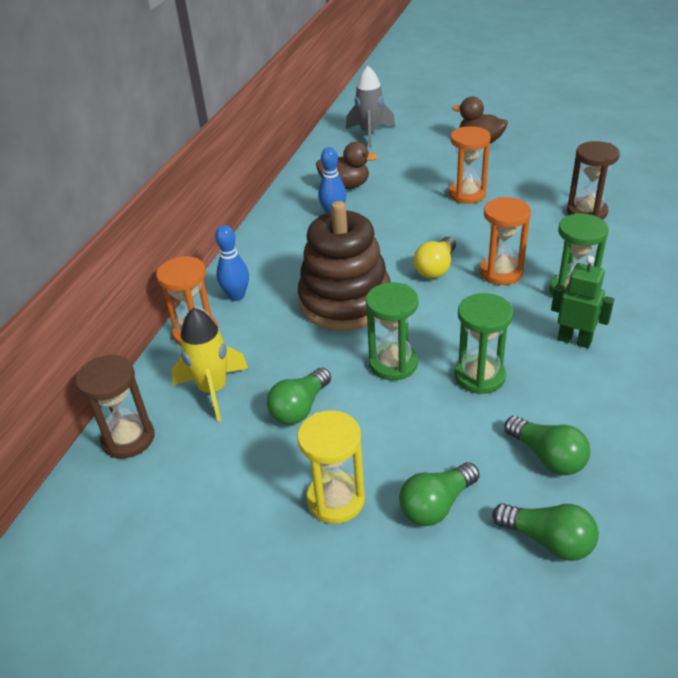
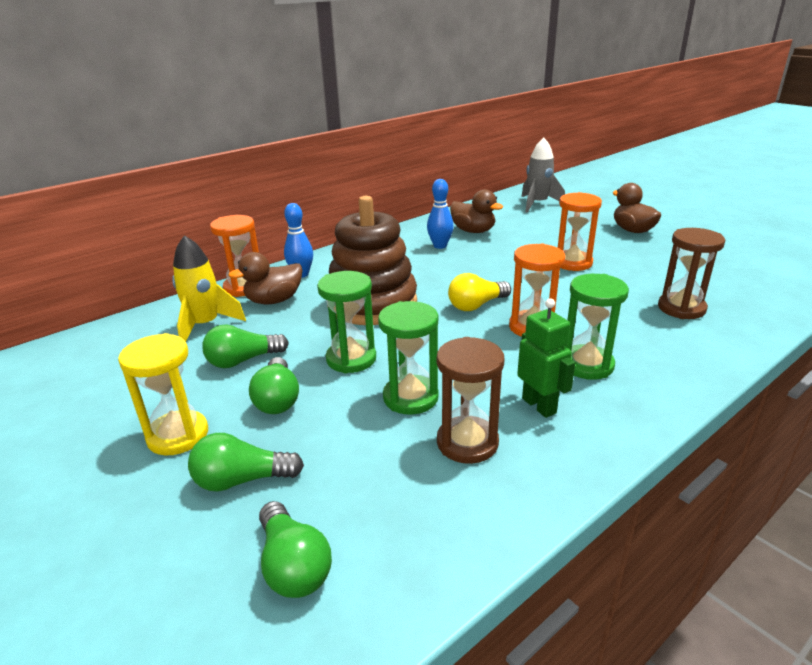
camera: 30 degrees right, 10 degrees down
(128, 438) = (116, 333): brown hourglass -> brown hourglass (467, 442)
(247, 335) = (274, 300): none -> brown duck
(547, 457) = (388, 491): green light bulb -> green light bulb (278, 399)

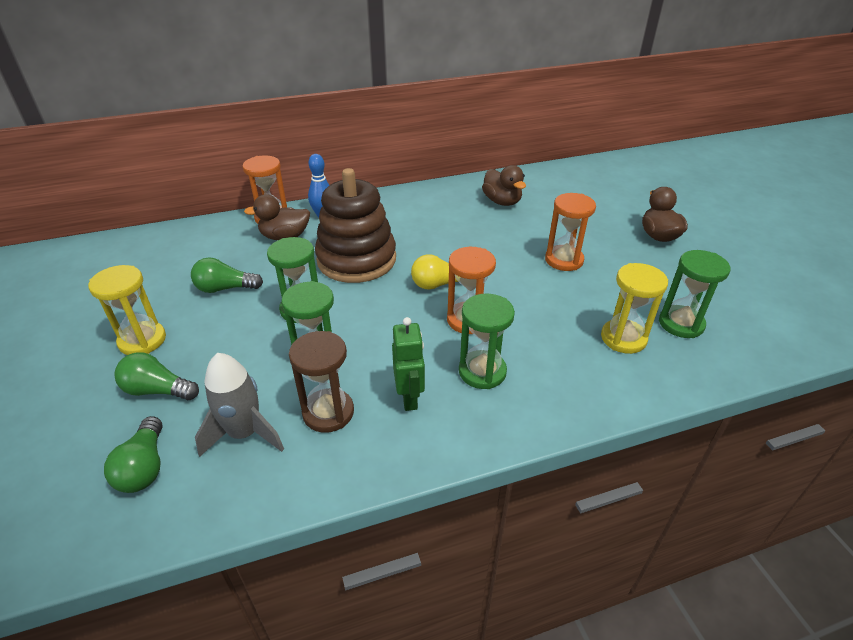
camera: 20 degrees right, 10 degrees up
(205, 325) = (221, 248): yellow rocket -> none
(278, 399) = (225, 330): green light bulb -> none
(440, 246) = (459, 212): blue bowling pin -> none
(537, 204) = (590, 182): grey rocket -> grey rocket (244, 433)
(681, 308) = (623, 338): brown hourglass -> yellow hourglass
(715, 287) = (681, 324): none -> green hourglass

